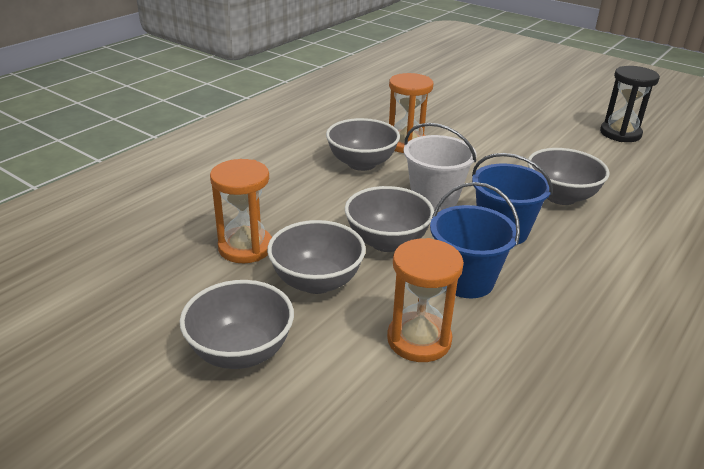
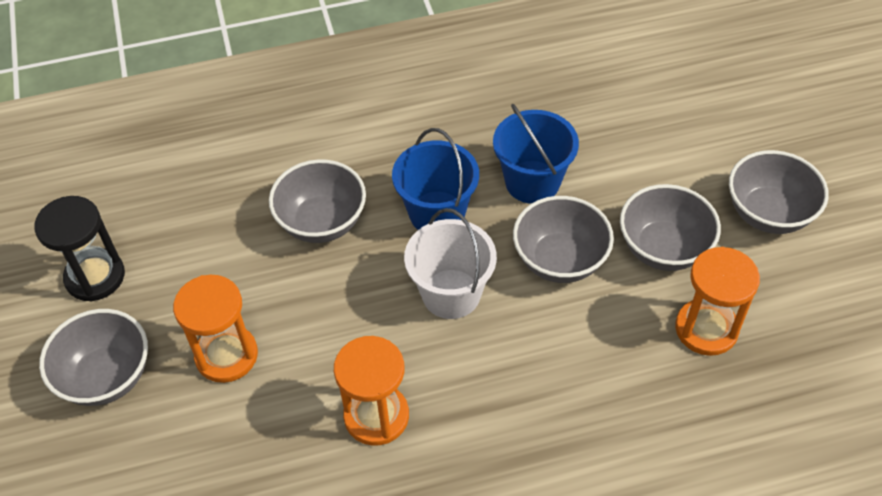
camera: 140 degrees left, 20 degrees up
(361, 163) = (473, 406): grey bowl -> grey bowl (107, 377)
(419, 340) = (623, 154): orange hourglass -> orange hourglass (226, 355)

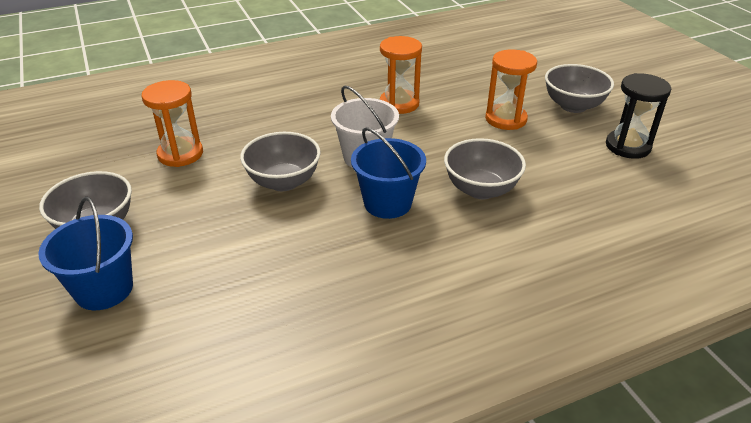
camera: 170 degrees right, 15 degrees down
(532, 182) = (306, 232): blue bucket -> blue bucket (104, 289)
(663, 249) = (198, 195): grey bowl -> none

